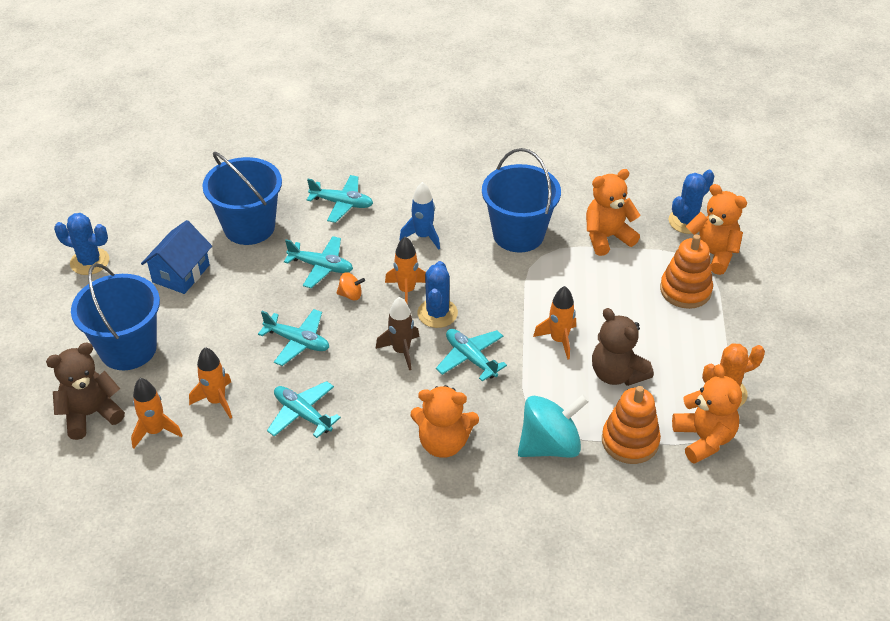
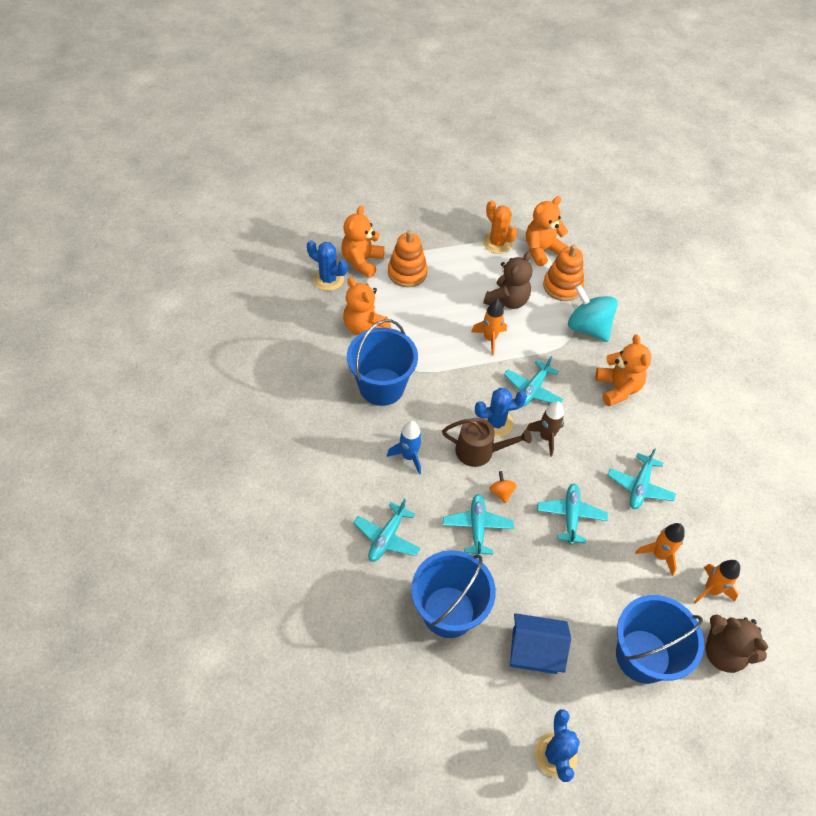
camera: 110 degrees left, 10 degrees up
(342, 203) = (387, 537): turquoise plane -> turquoise plane turned 150 degrees counterclockwise
(406, 291) = (479, 451): orange rocket -> brown watering can

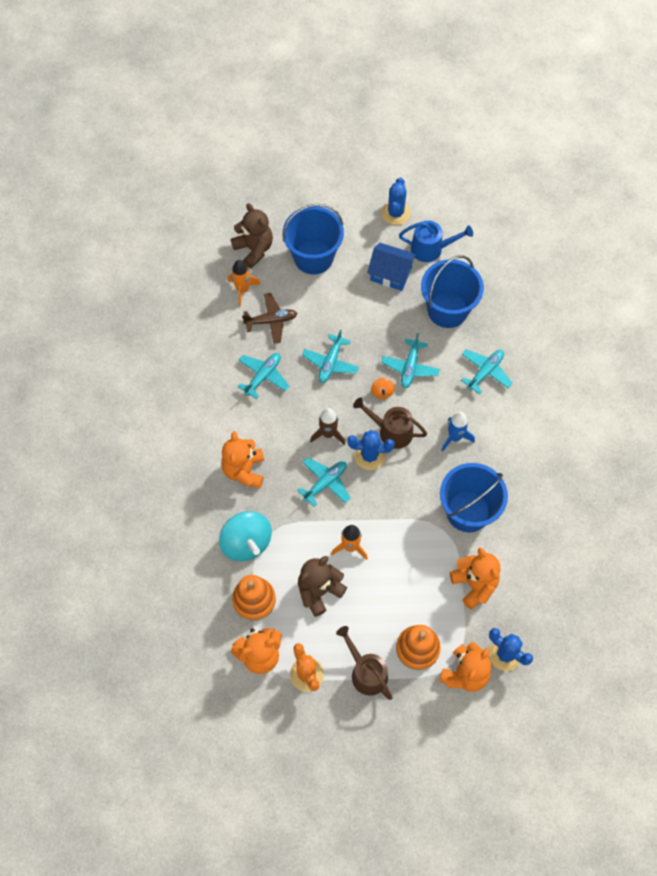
camera: 165 degrees left, 10 degrees up
(447, 251) = (366, 672): none -> brown watering can
(491, 702) = (431, 249): none -> blue watering can
(659, 555) = (271, 321): orange rocket -> brown plane

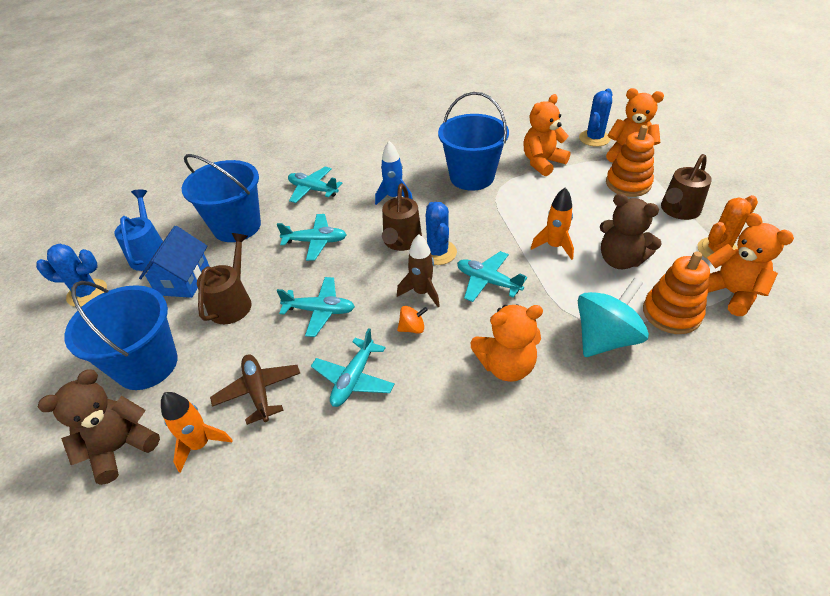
camera: 100 degrees left, 20 degrees down
(263, 376) = (354, 379): turquoise plane -> turquoise plane turned 90 degrees counterclockwise
(356, 307) = (233, 303): none -> brown watering can
(382, 392) = (352, 257): orange spinning top -> orange spinning top (412, 328)

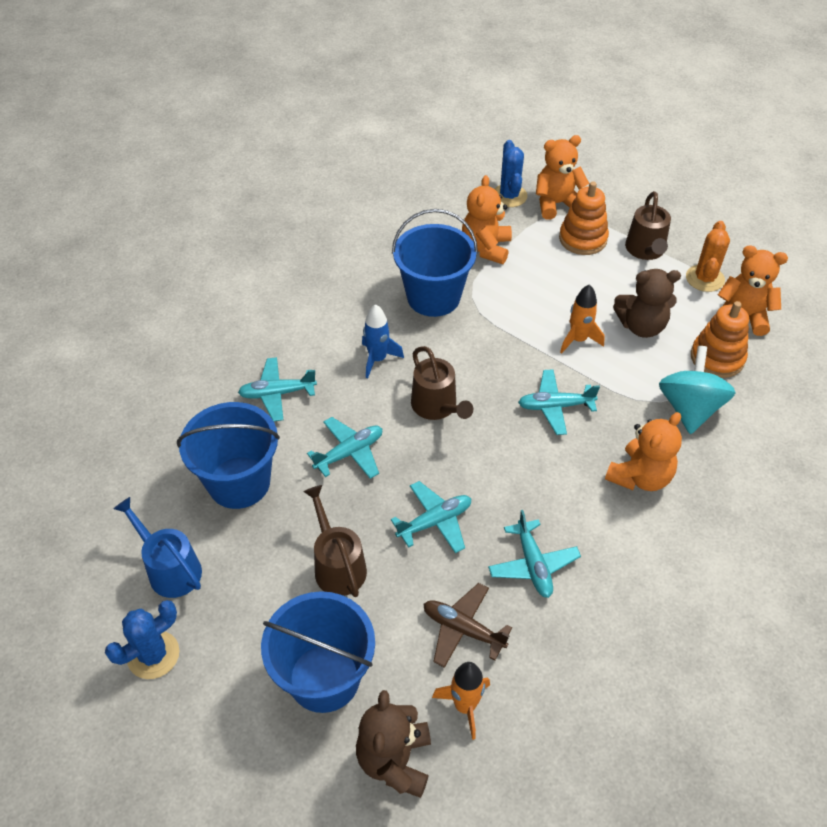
camera: 40 degrees left, 5 degrees up
(183, 280) = (253, 575): blue house -> none
(412, 328) = (535, 488): orange spinning top -> none
(422, 292) = (509, 449): brown rocket -> none
(438, 252) = (483, 400): blue cactus -> none

